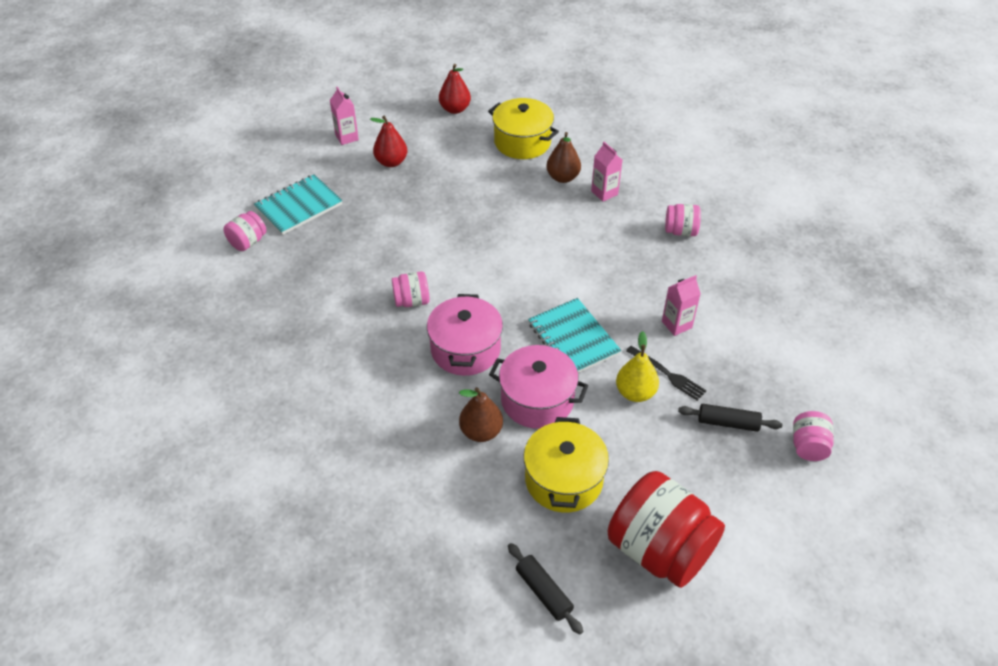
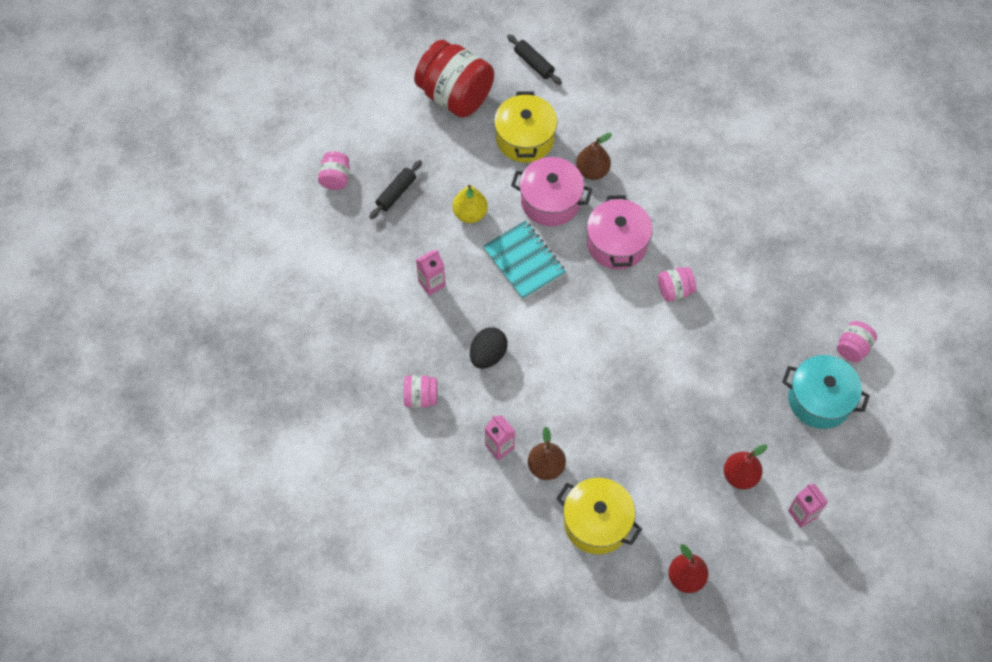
camera: 175 degrees right, 15 degrees up
(299, 206) = (819, 400): turquoise notebook -> turquoise pot
(614, 259) = (488, 355): none -> black egg
(668, 374) = (442, 233): black fork -> none
(728, 423) = (396, 193): black rolling pin -> black rolling pin turned 60 degrees counterclockwise

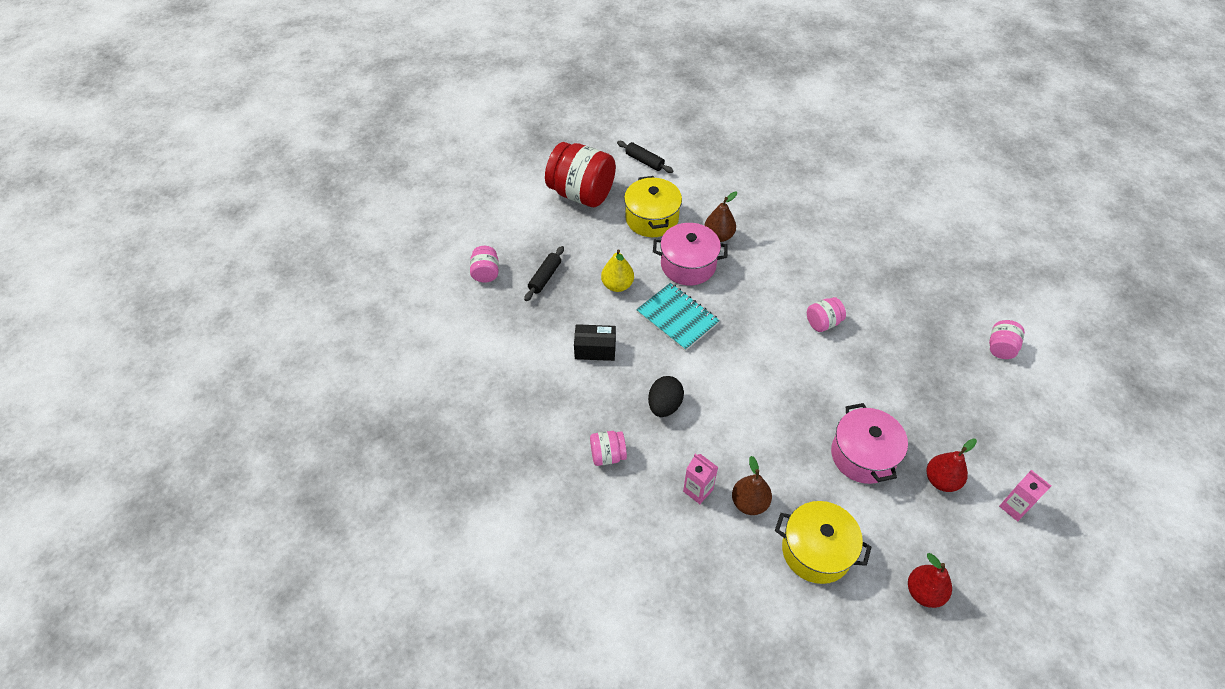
camera: 10 degrees left, 10 degrees down
(431, 283) = (595, 349): pink carton -> black box
(617, 243) = (758, 291): pink pot -> pink pot (863, 455)
(819, 400) = (988, 398): turquoise pot -> none

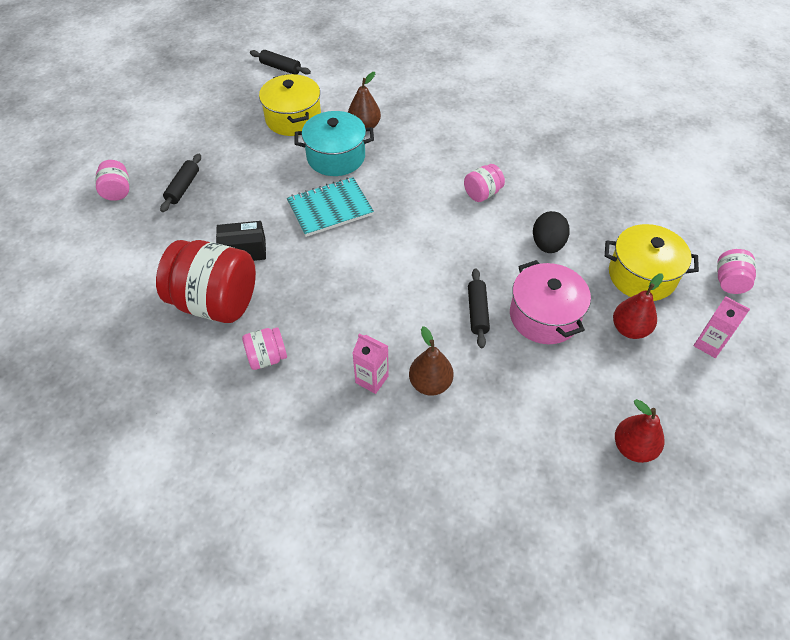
camera: 10 degrees left, 0 degrees up
(581, 193) = (217, 104): red jar -> red jar (216, 302)
(617, 285) = (262, 185): yellow pear -> none
(664, 405) = (325, 297): black egg -> black egg (547, 245)
(677, 318) = (330, 209): turquoise notebook -> turquoise notebook turned 60 degrees counterclockwise
(688, 265) = (336, 157): pink pot -> turquoise pot
(801, 441) = (477, 312): none -> black rolling pin
(816, 551) = (510, 423): yellow pot -> yellow pot (642, 275)
(1000, 348) = (663, 194): pink jar -> pink jar (729, 282)

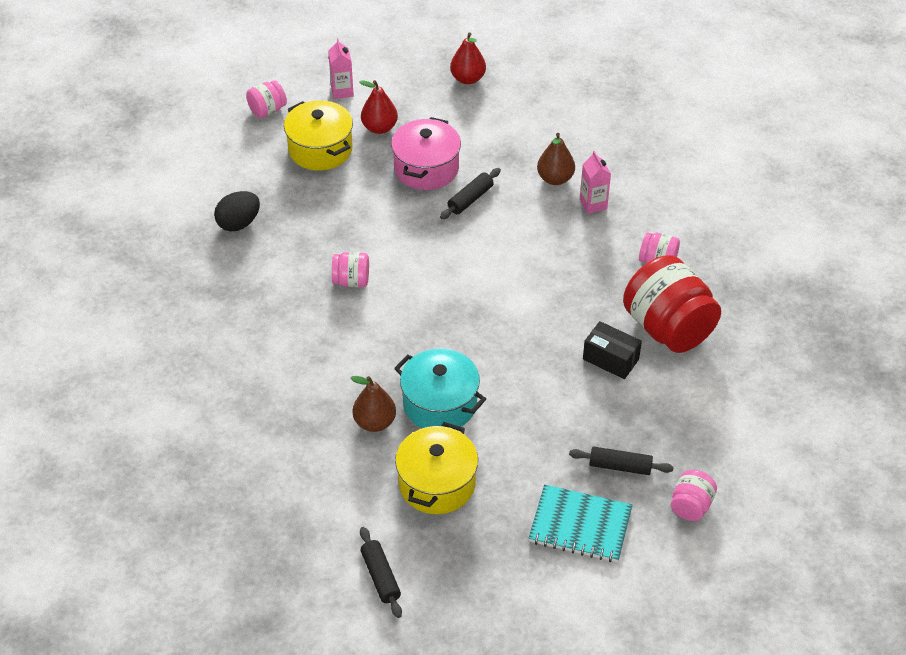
camera: 140 degrees left, 5 degrees down
(183, 187) = (620, 466): black rolling pin -> black rolling pin turned 45 degrees clockwise
(330, 209) = (499, 352): turquoise notebook -> turquoise notebook (580, 525)
(547, 245) = (356, 210): black egg -> black egg (239, 223)

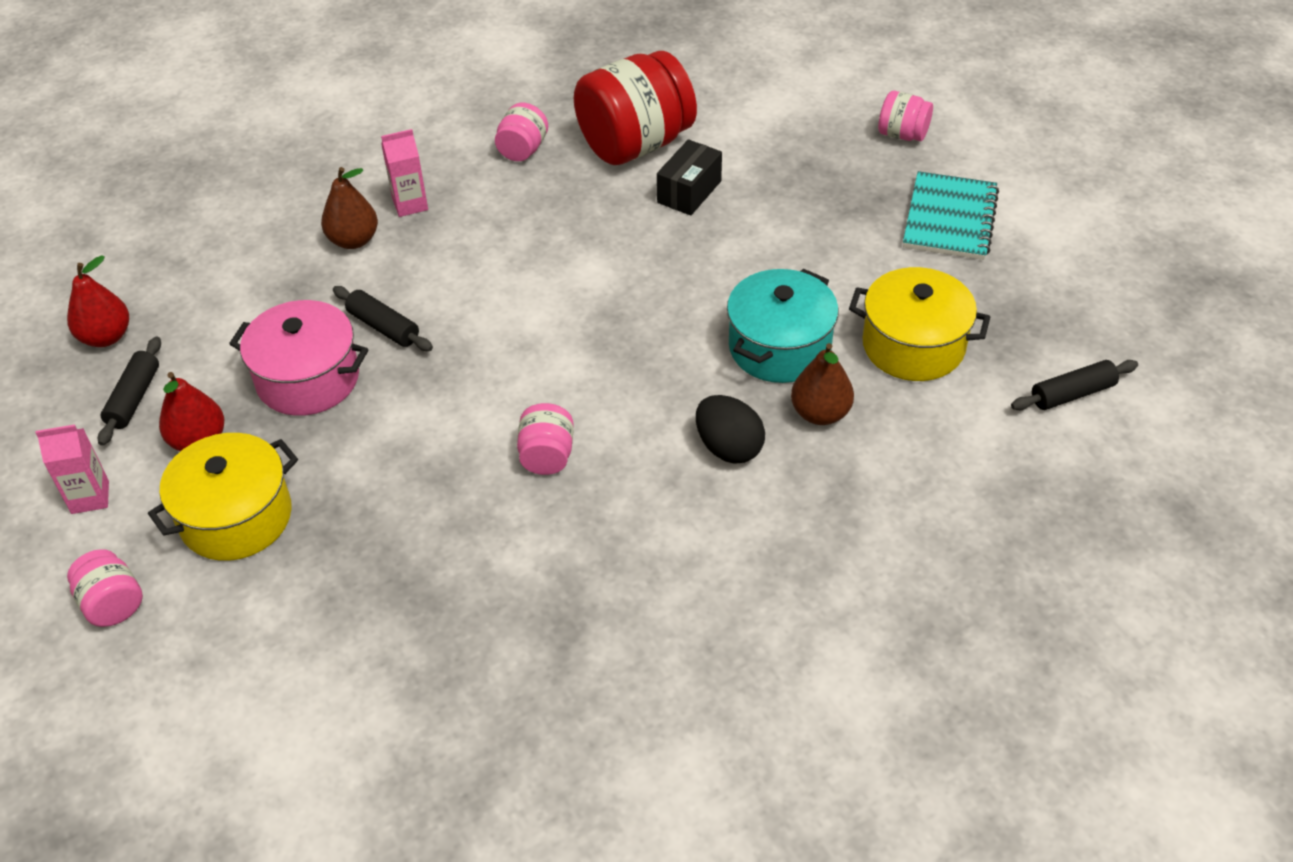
camera: 90 degrees left, 0 degrees up
(239, 223) = (405, 619): black egg -> black egg (728, 447)
(620, 466) = (856, 186): black rolling pin -> black rolling pin (134, 398)

